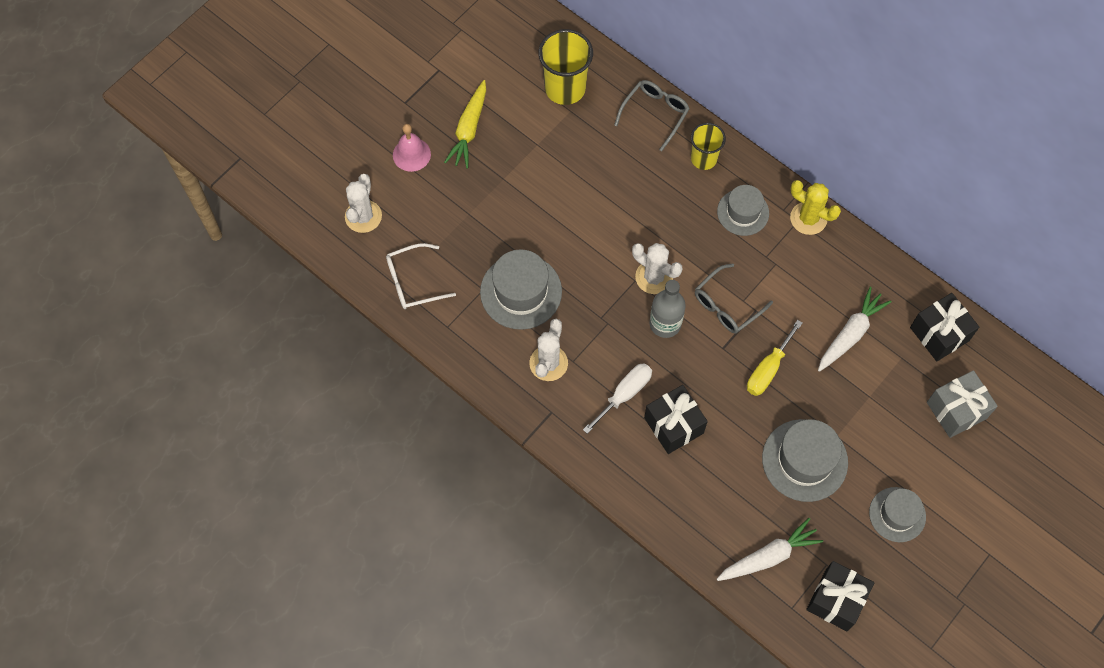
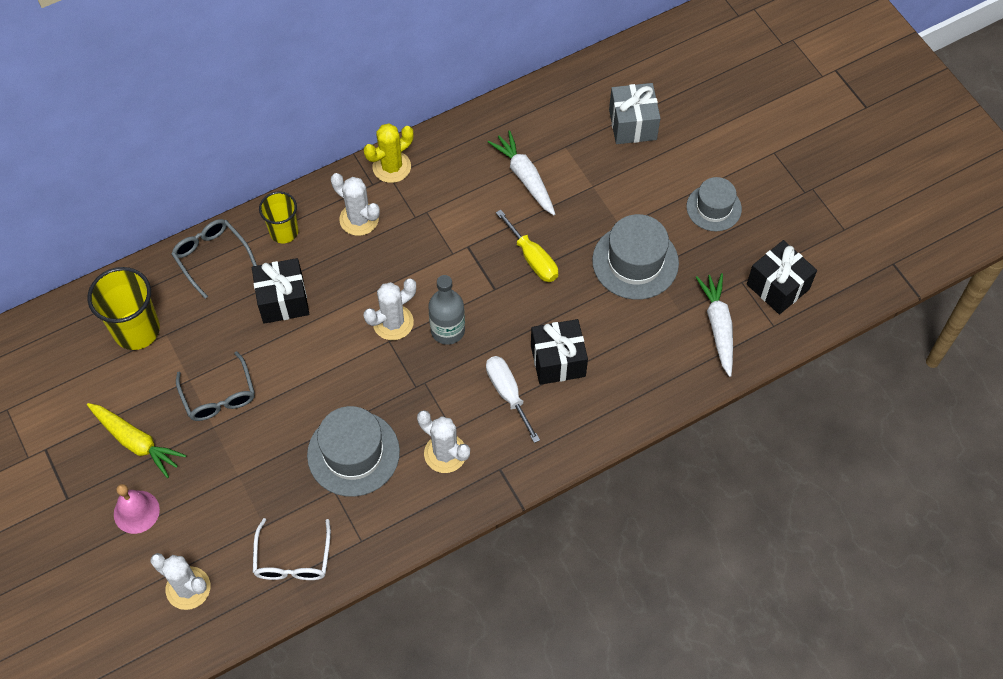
camera: 70 degrees left, 5 degrees down
(726, 305) = (452, 269): grey glasses -> grey glasses (219, 396)
(743, 212) = (359, 219): grey hat -> white cactus
(939, 334) = (554, 108): black gift -> black gift (283, 300)

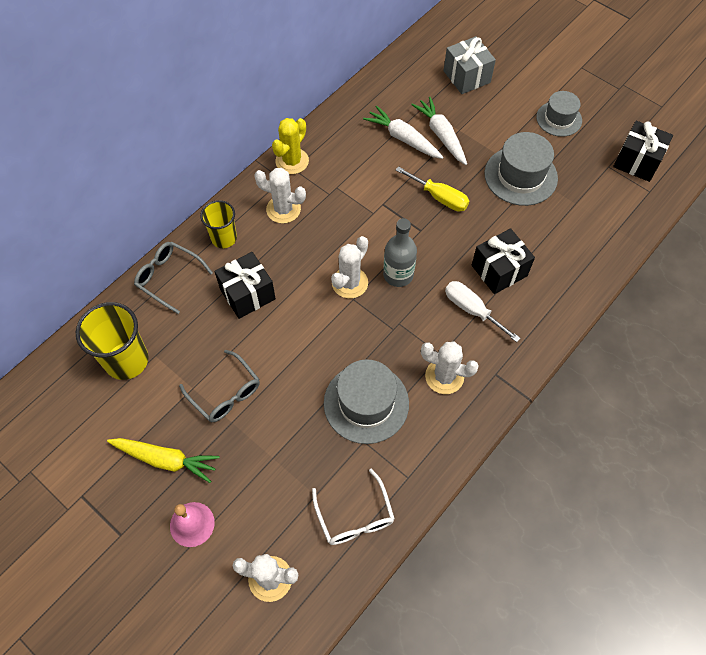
camera: 20 degrees left, 0 degrees up
(718, 326) = (608, 204): white carrot -> white carrot (441, 135)

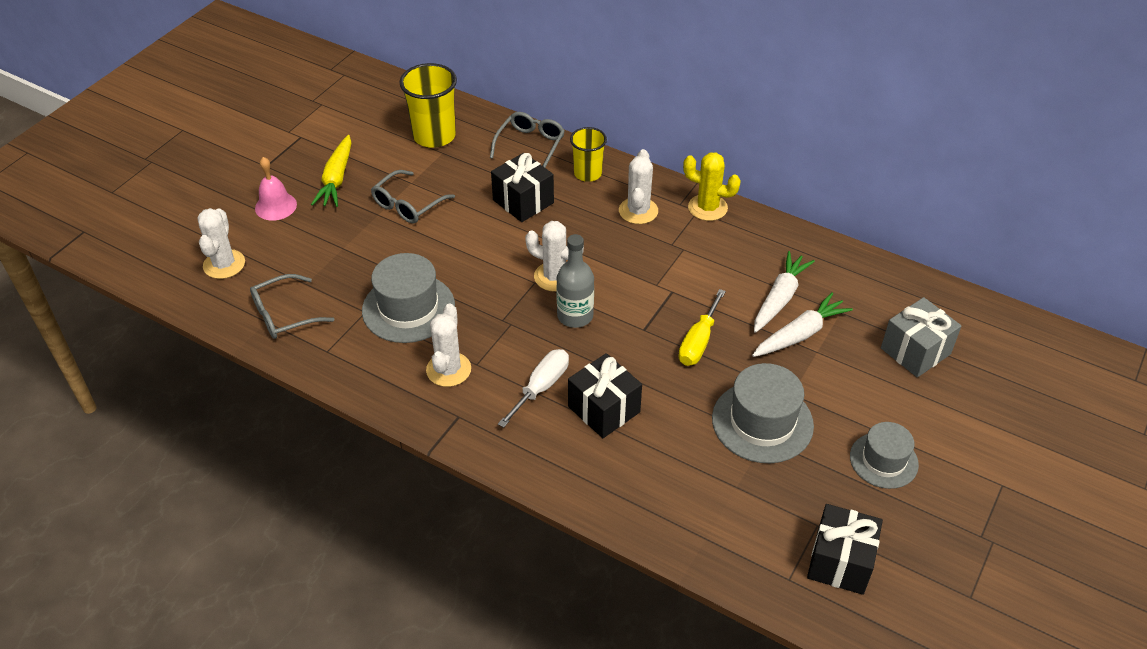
camera: 80 degrees right, 15 degrees down
(355, 516) = (284, 315): white glasses -> grey glasses

